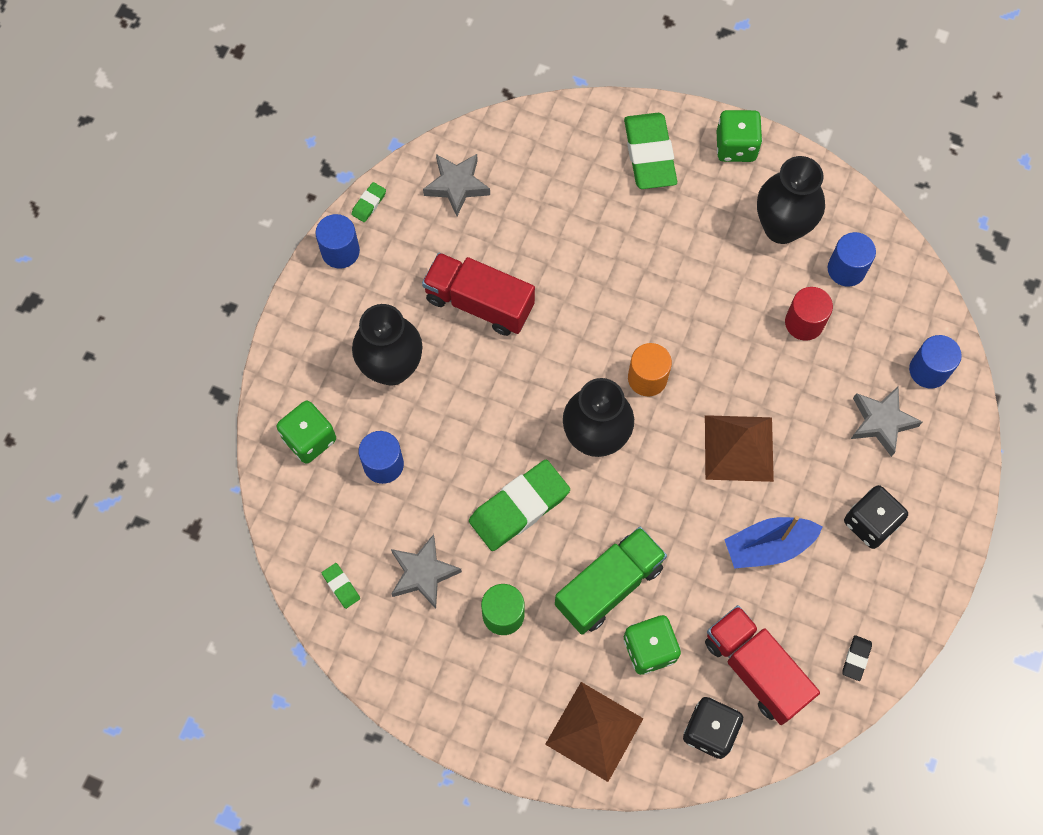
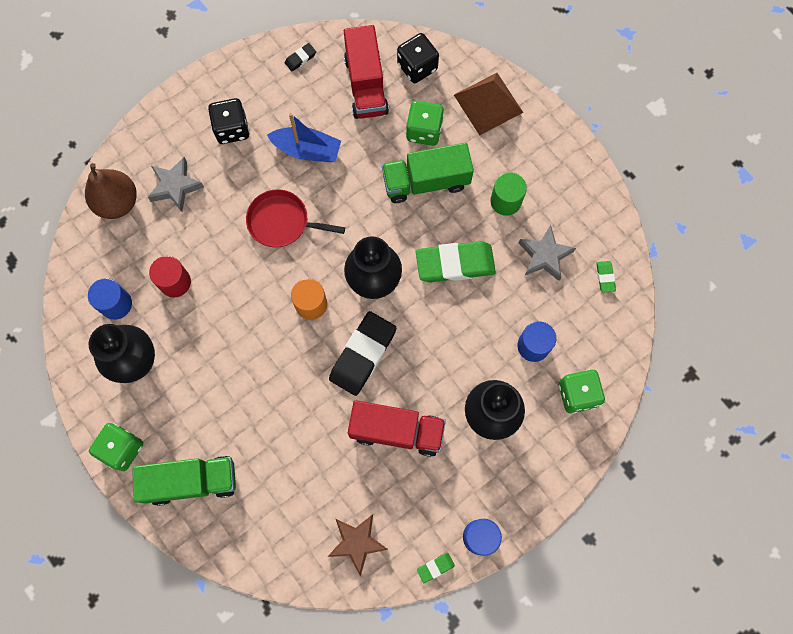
camera: 150 degrees left, 5 degrees up
(457, 186) = (357, 542): grey star -> brown star
(479, 303) = (397, 431): red truck -> red truck turned 45 degrees counterclockwise
(560, 357) = (363, 354): none -> black eraser
(649, 154) = (191, 481): green eraser -> green truck
(739, 448) = (281, 222): brown pyramid -> red pan
(928, 370) = (117, 202): blue cylinder -> brown pear

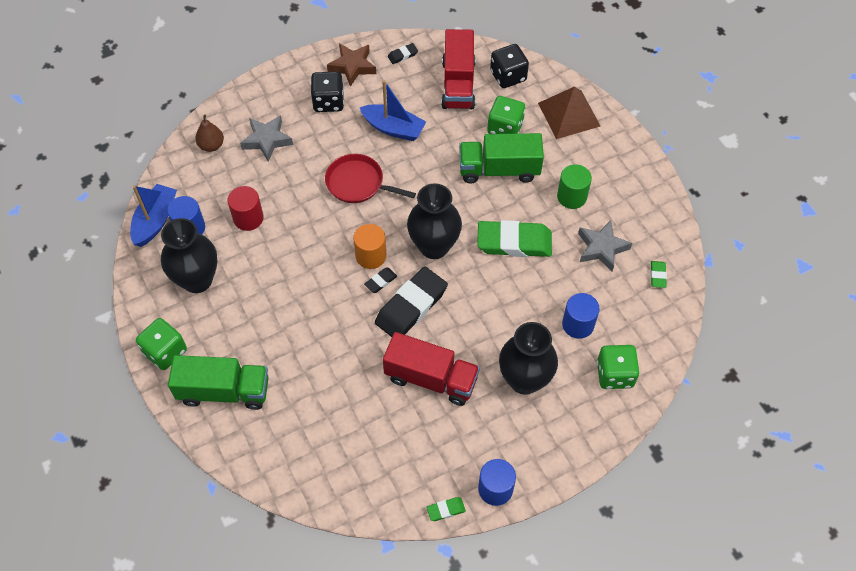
camera: 10 degrees right, 15 degrees down
(77, 301) = (155, 221): none -> blue boat
(117, 202) = (211, 145): brown pear -> brown pear, size x0.60
(326, 332) = (380, 281): none -> black eraser
(357, 542) = (372, 473): brown star -> brown star (352, 66)

